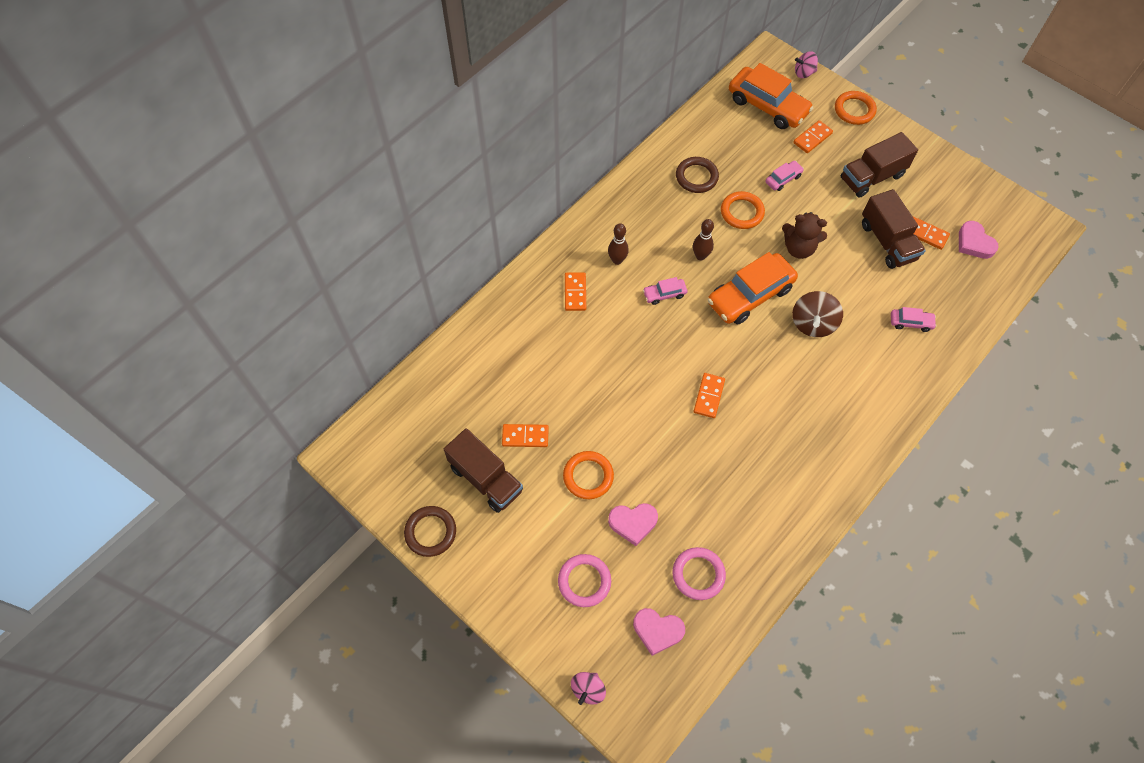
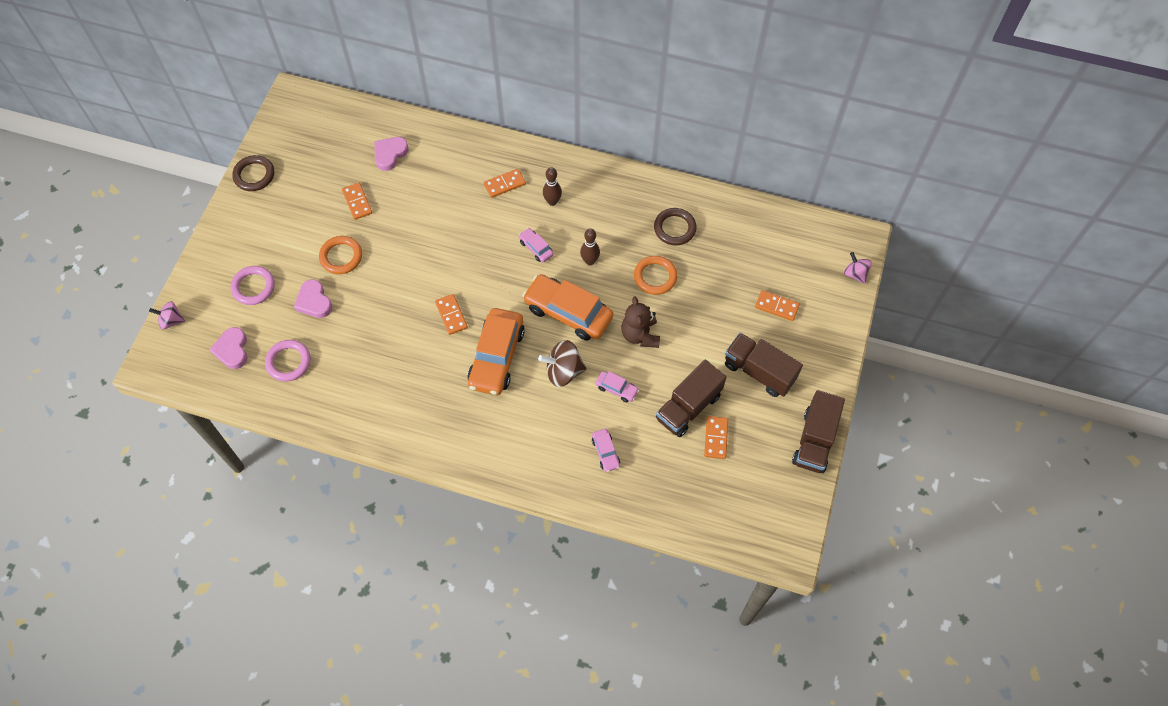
camera: 65 degrees right, 0 degrees up
(486, 479) = (311, 191): brown truck -> brown truck (814, 440)
(708, 396) = (451, 315): orange domino -> orange domino turned 75 degrees clockwise
(767, 106) = (793, 257): orange car -> orange car (496, 357)
(783, 179) = (712, 297): pink car -> pink car (617, 389)
(854, 110) = (835, 332): orange ring -> none
(974, 243) = (729, 485): pink heart -> pink heart (390, 154)

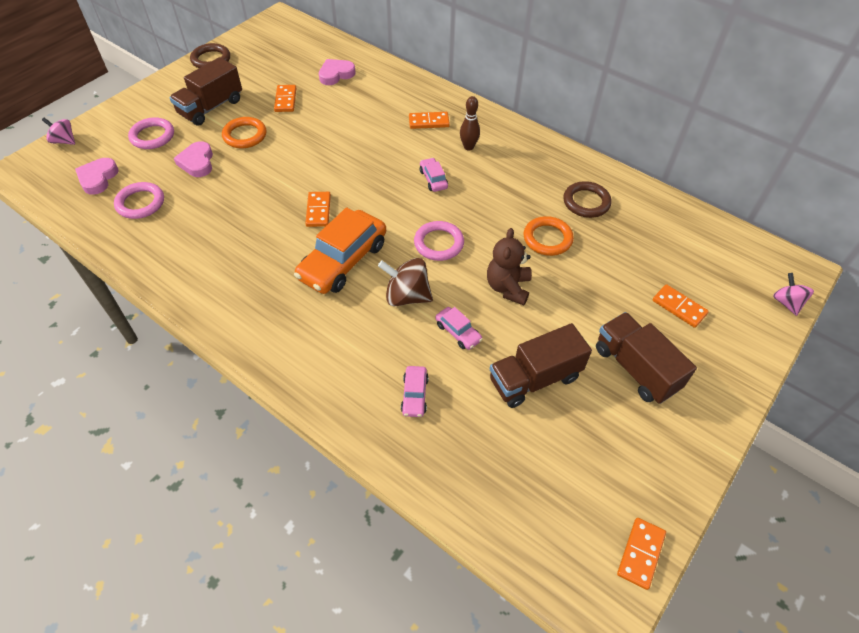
camera: 20 degrees right, 10 degrees down
(568, 312) = (439, 243): orange car -> pink ring
(590, 261) = (483, 205): brown bowling pin -> none
(716, 438) = (555, 425): orange domino -> orange domino (641, 554)
(814, 440) = (684, 472): brown truck -> brown truck (211, 107)

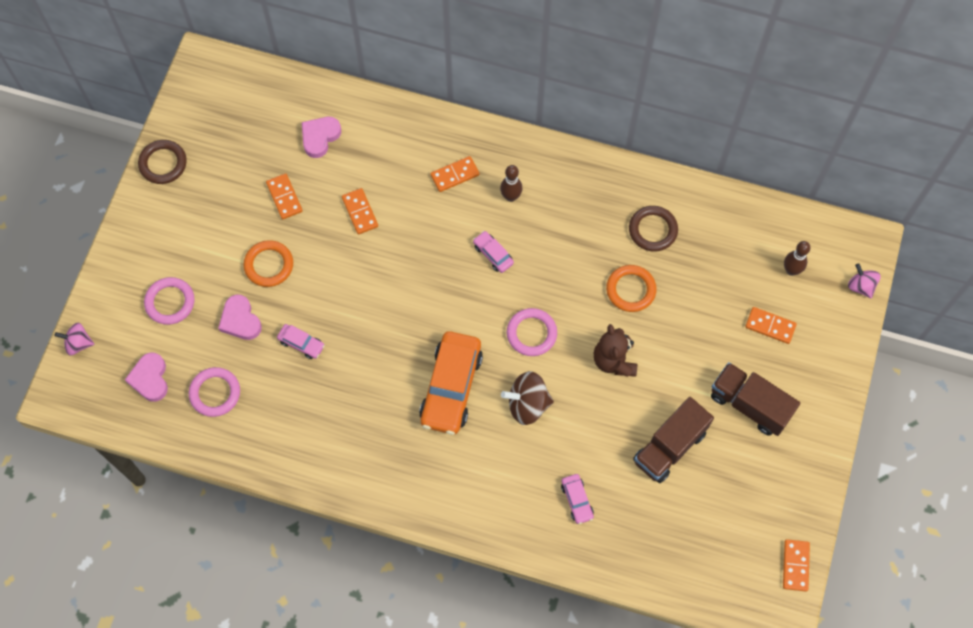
camera: 20 degrees left, 15 degrees up
(211, 107) = (208, 238): brown truck -> none
(318, 211) = (398, 336): orange domino -> orange domino (360, 212)
(458, 332) = (588, 425): pink car -> pink car (301, 343)
(714, 269) = (791, 270): none -> brown bowling pin

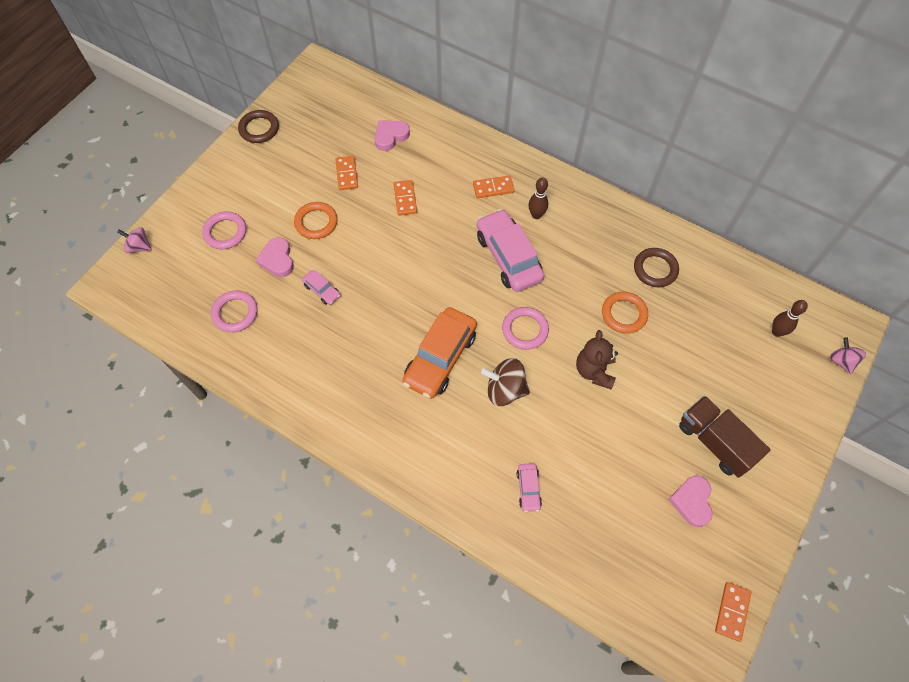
camera: 15 degrees right, 5 degrees down
(150, 379) = (186, 288): pink heart -> pink heart (692, 501)
(493, 254) = (508, 257): pink car -> pink car, size x2.16
(669, 447) = (629, 461): brown truck -> none
(770, 326) = (748, 376): orange domino -> none

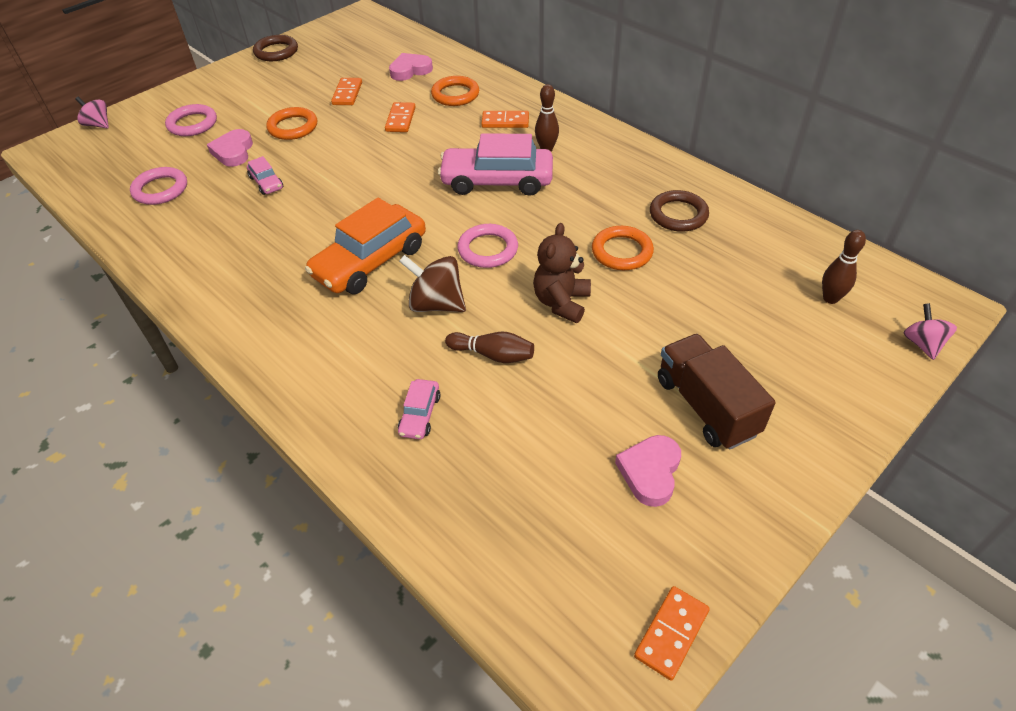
camera: 15 degrees right, 15 degrees down
(440, 161) = (455, 94): none -> orange ring
(508, 257) = (497, 181): pink car -> pink car turned 75 degrees counterclockwise
(561, 428) = (493, 355): none -> brown bowling pin

